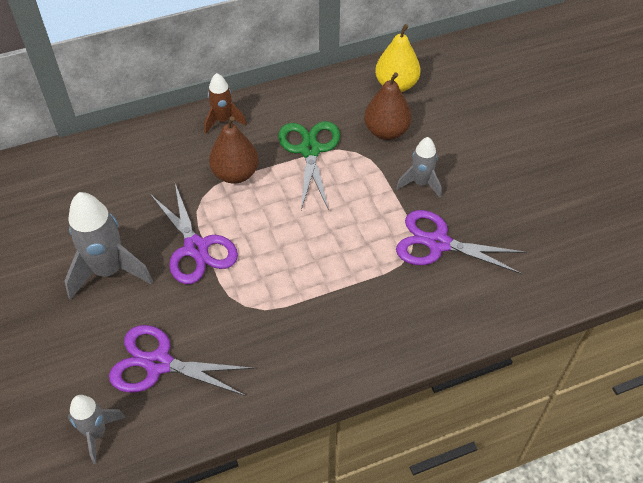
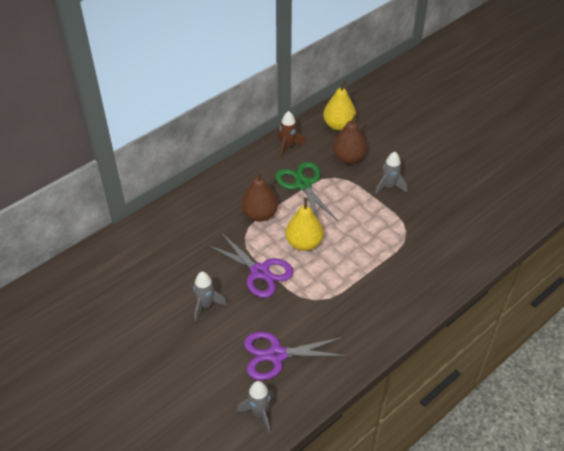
camera: 20 degrees left, 5 degrees down
(109, 271) = (206, 305): grey rocket -> grey rocket, size x0.59
(223, 121) = (230, 180): brown rocket -> brown rocket (288, 146)
(270, 227) = (304, 243): none -> yellow pear
(438, 243) = (421, 222): purple scissors -> none

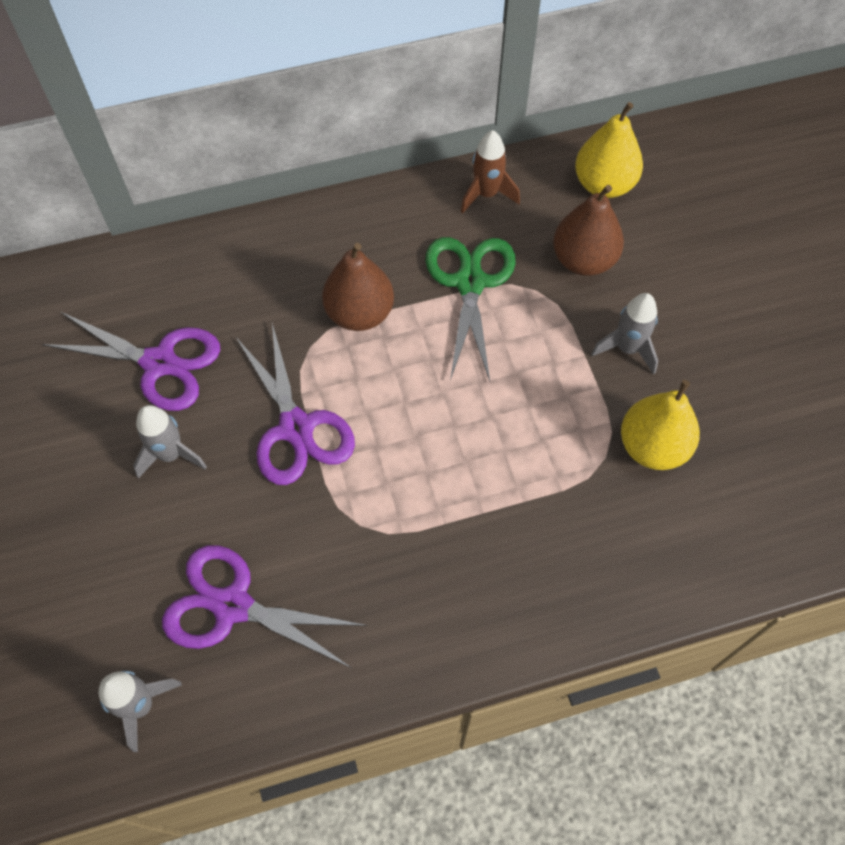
camera: 25 degrees right, 15 degrees up
(175, 269) = (159, 363): none -> purple scissors
(304, 243) = (404, 403): yellow pear -> yellow pear (652, 446)

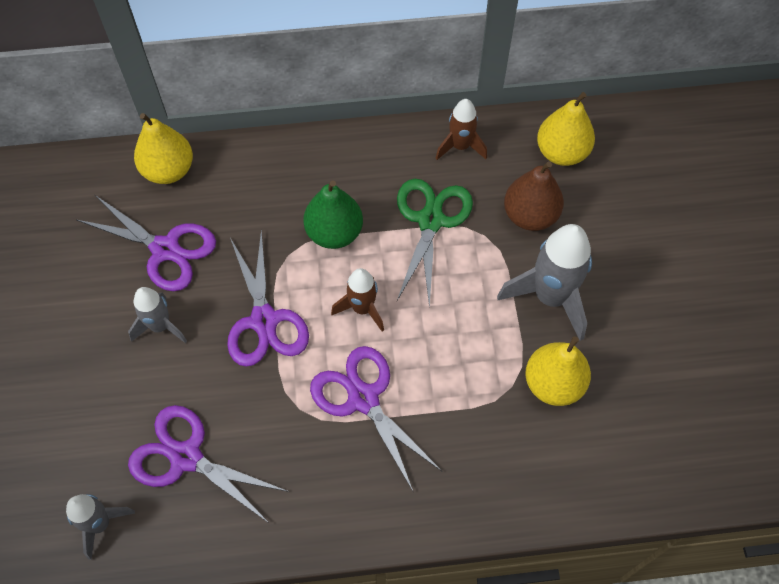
camera: 10 degrees right, 0 degrees up
(146, 270) = (168, 170): none -> yellow pear
(359, 313) = (334, 233): brown pear -> green pear
(411, 395) = (362, 308): none -> brown rocket
(434, 500) = (363, 398): none -> purple scissors
(627, 348) = (550, 297): grey rocket -> grey rocket, size x1.70

